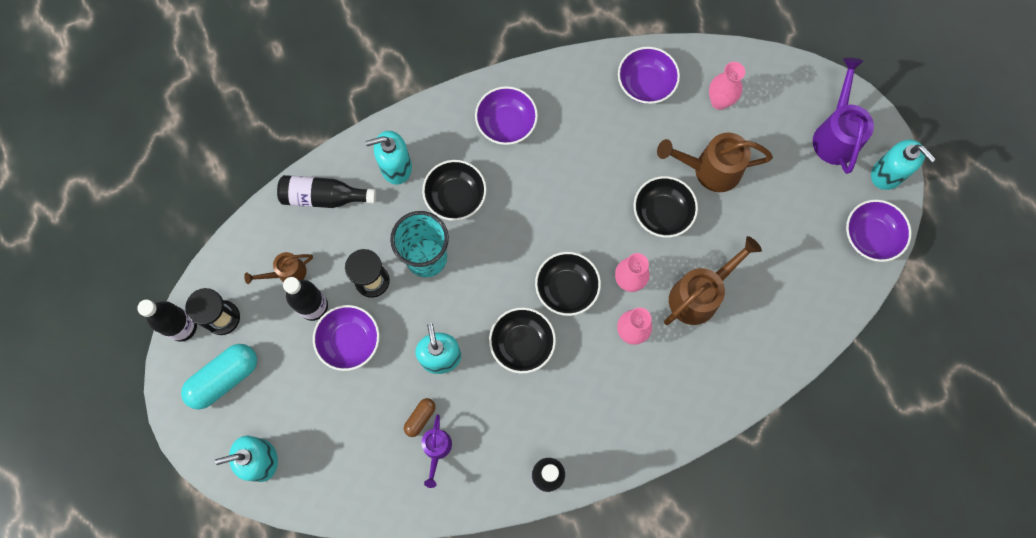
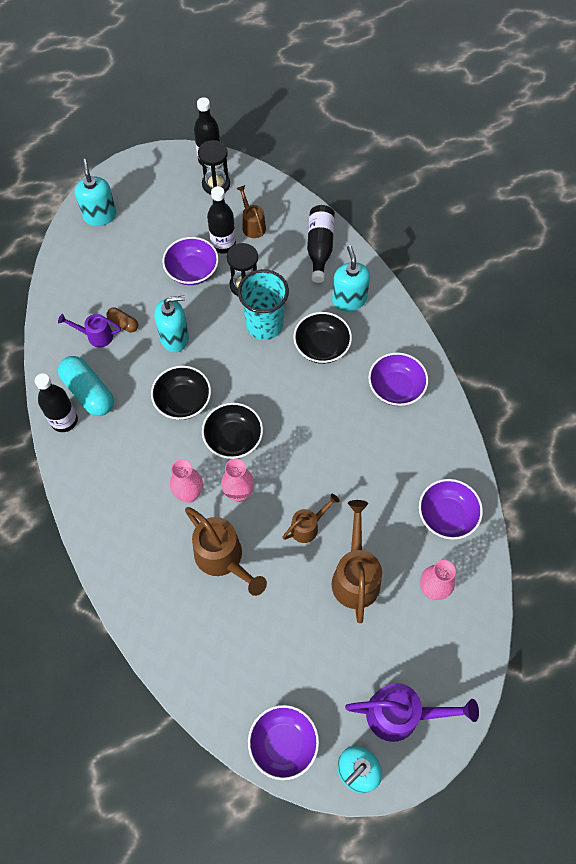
camera: 90 degrees right, 10 degrees down
(224, 378) = (167, 188): turquoise capsule -> turquoise capsule (88, 392)
(662, 213) = (308, 527): black bowl -> brown watering can

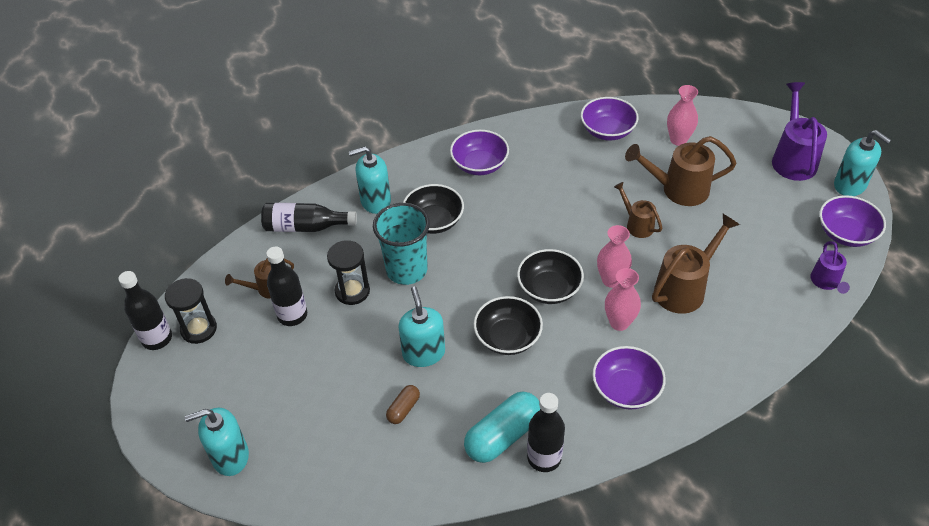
camera: 90 degrees left, 15 degrees down
(96, 336) = (422, 437): purple watering can -> purple watering can (826, 282)
(192, 271) = (329, 343): purple bowl -> purple bowl (626, 389)

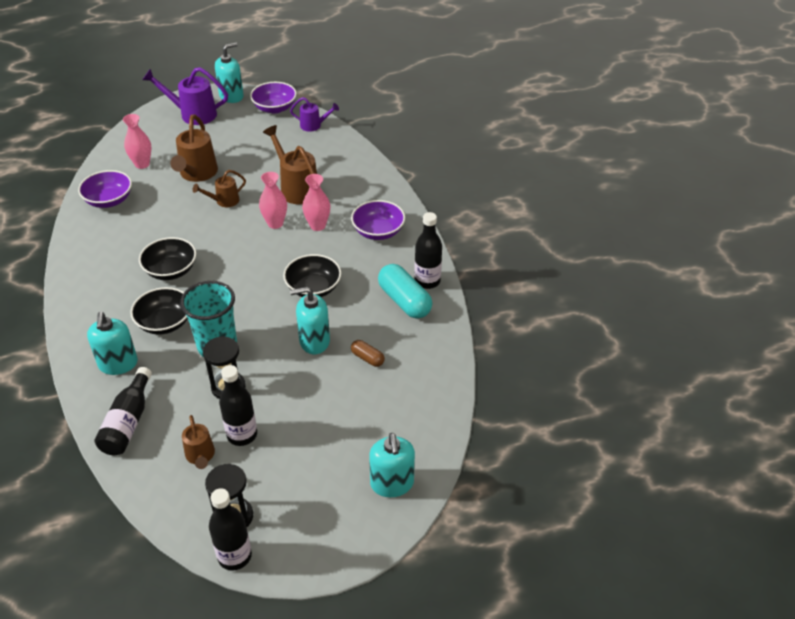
camera: 85 degrees left, 5 degrees down
(479, 164) = (107, 285): purple bowl -> none
(549, 289) = (271, 258): black bowl -> black bowl (171, 270)

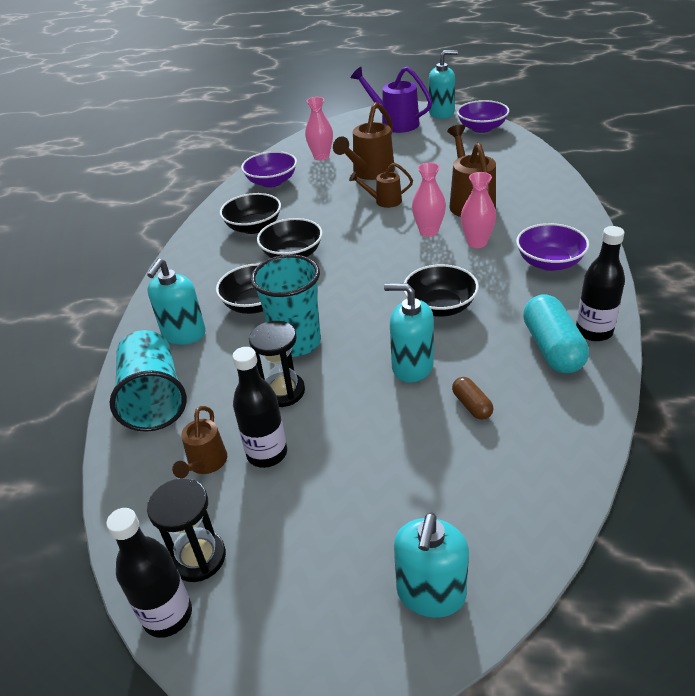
camera: 30 degrees right, 5 degrees down
(119, 251) = (254, 227): none -> black bowl
(128, 422) = (154, 398): black bottle -> turquoise cup
(313, 125) = (517, 148): purple watering can -> none

